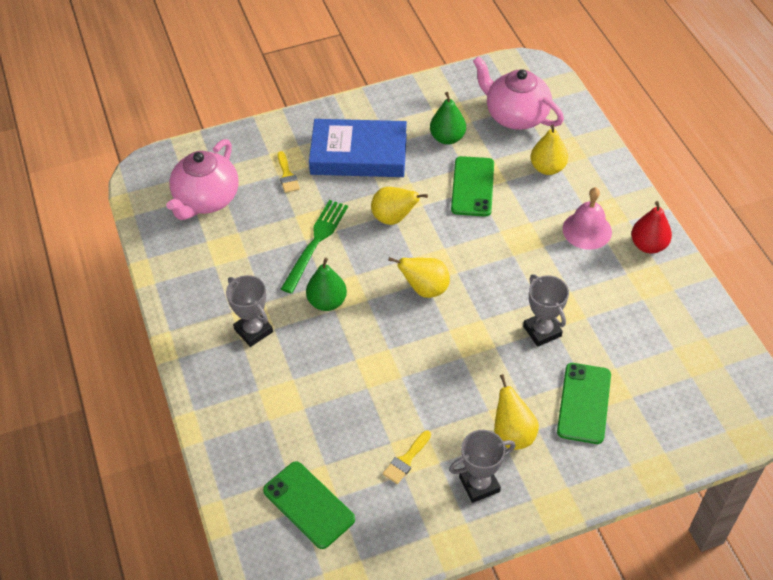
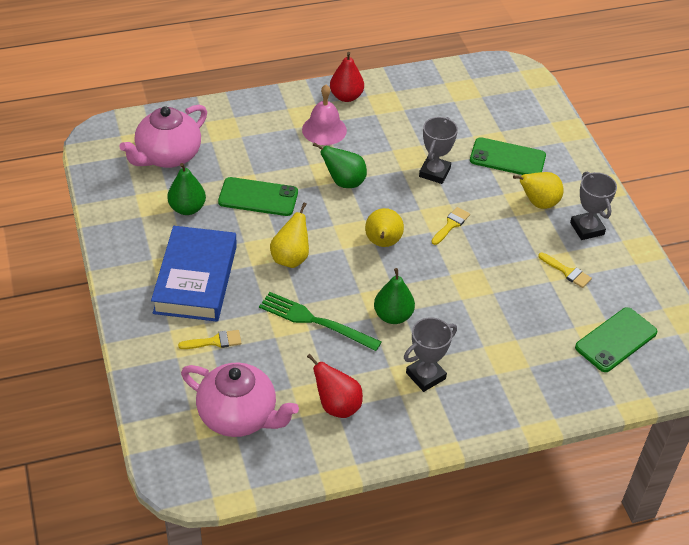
camera: 90 degrees left, 5 degrees down
(217, 265) = (337, 406): none -> red pear
(462, 348) = (451, 225): none -> yellow brush
(509, 252) = (344, 182): none -> green pear
(542, 331) = (434, 172): grey trophy -> grey trophy turned 45 degrees counterclockwise
(547, 168) = (243, 144): yellow pear -> none

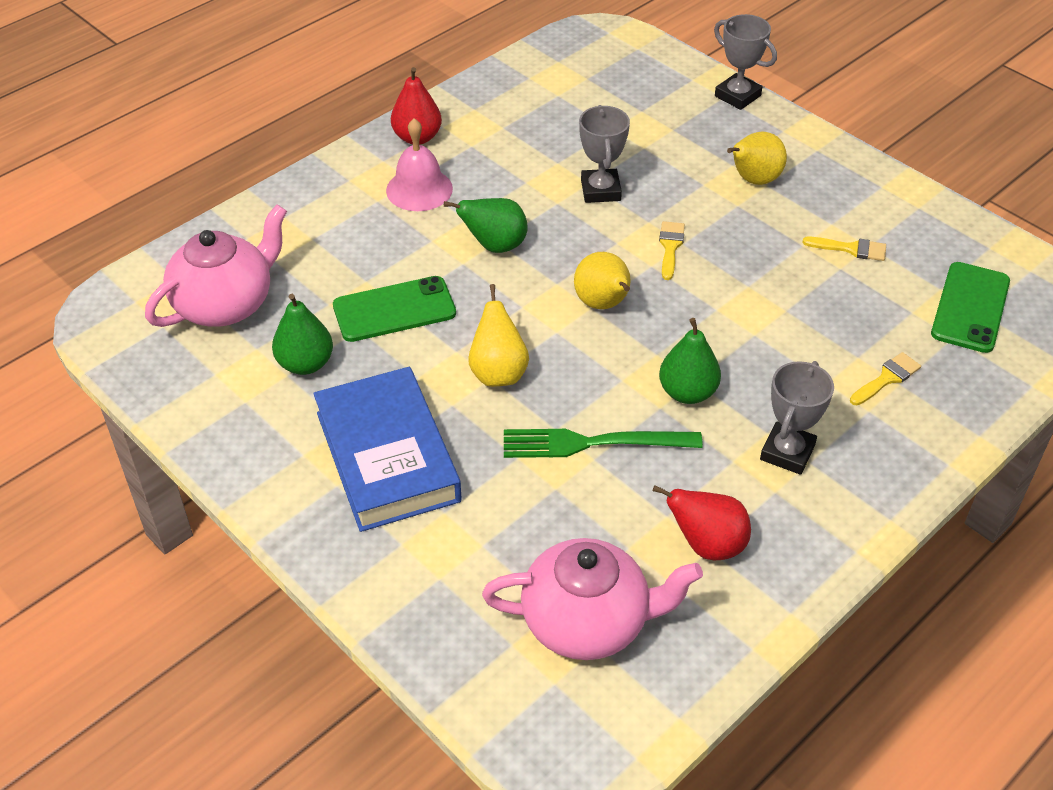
camera: 25 degrees left, 0 degrees up
(167, 156) = (226, 304): pink teapot -> pink teapot turned 150 degrees counterclockwise
(215, 341) = (477, 531): yellow brush -> yellow brush (887, 378)
(507, 158) = (675, 140): green phone -> none
(587, 228) = (832, 188): grey trophy -> grey trophy (737, 96)

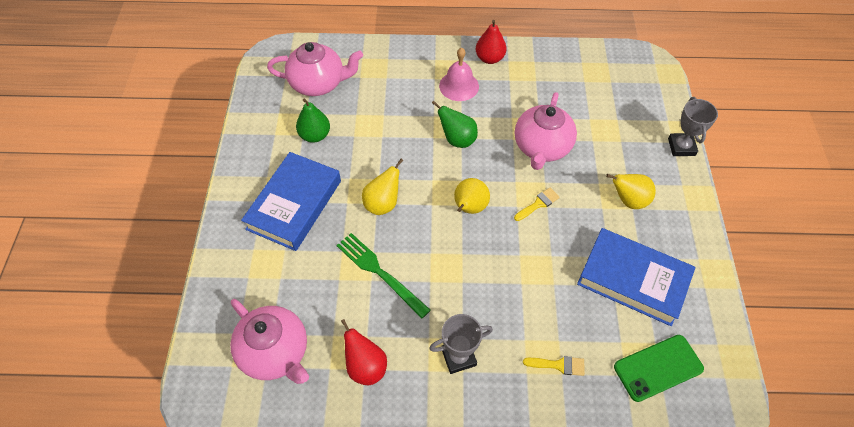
camera: 45 degrees right, 10 degrees up
(394, 310) = (378, 138): green phone -> none
(600, 190) = (541, 148): grey trophy -> pink teapot
(687, 392) = (451, 285): green pear -> none
(851, 249) = (633, 280): yellow brush -> blue book

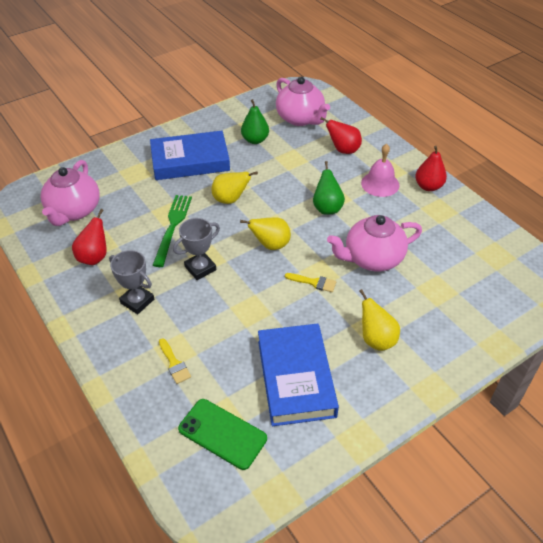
camera: 55 degrees right, 10 degrees down
(393, 82) = (343, 150): none -> red pear
(681, 147) = (479, 352): grey trophy -> grey trophy (200, 268)

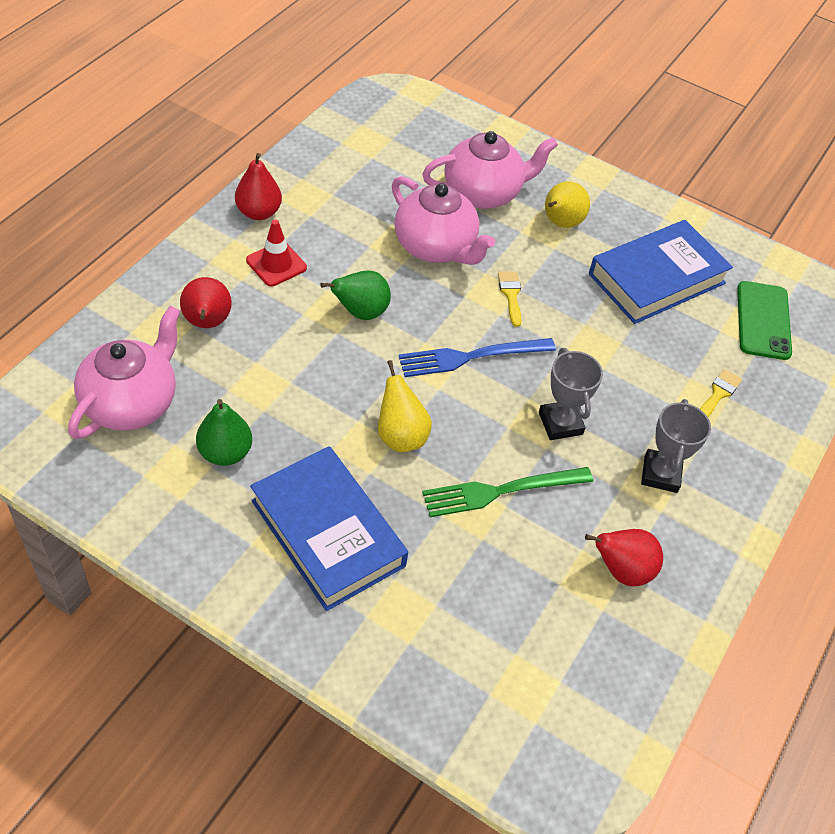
camera: 120 degrees left, 5 degrees up
(74, 211) = (547, 660): pink teapot -> pink teapot (484, 193)
(200, 268) = (560, 423): grey trophy -> grey trophy turned 45 degrees clockwise
(270, 245) = (471, 357): yellow pear -> blue fork
(380, 184) = (276, 264): pink bell -> red traffic cone

